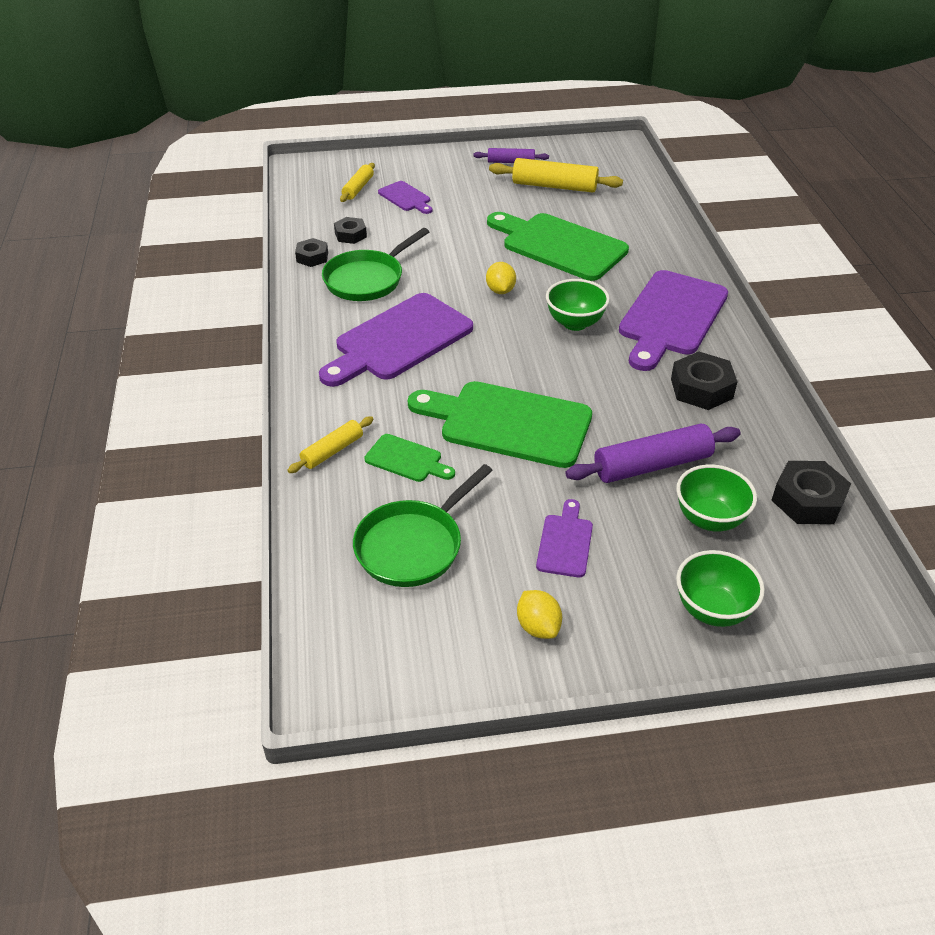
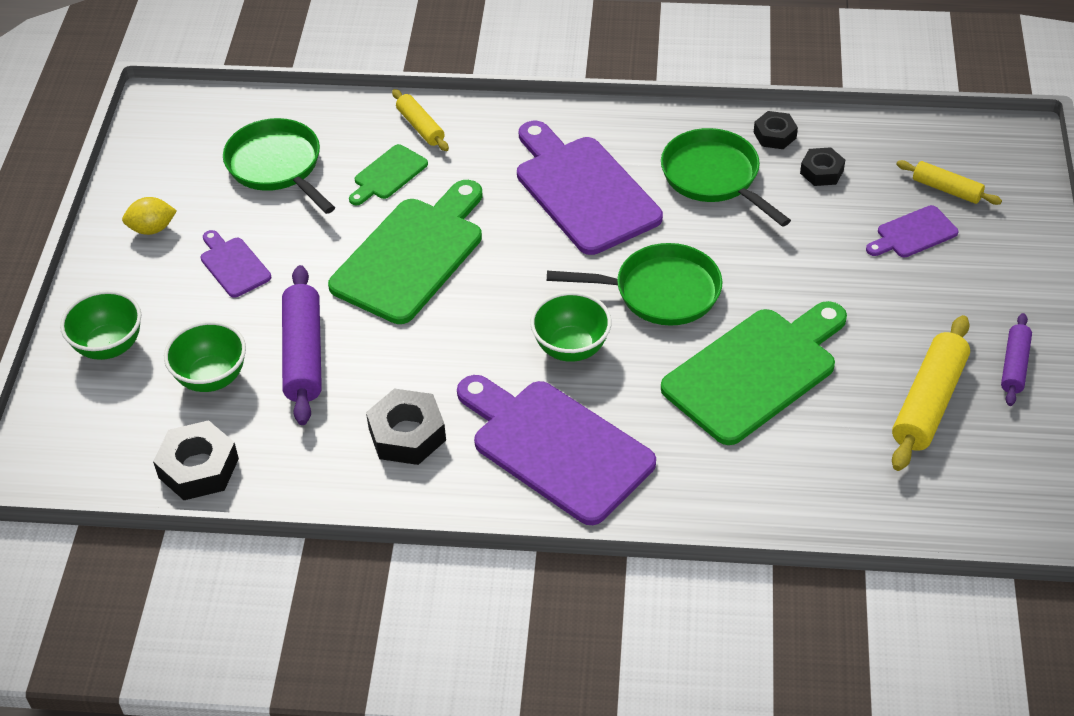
camera: 105 degrees right, 5 degrees up
(500, 290) = (660, 292): yellow lemon -> green pan
(565, 542) = (233, 265): purple cutting board -> purple cutting board turned 150 degrees counterclockwise

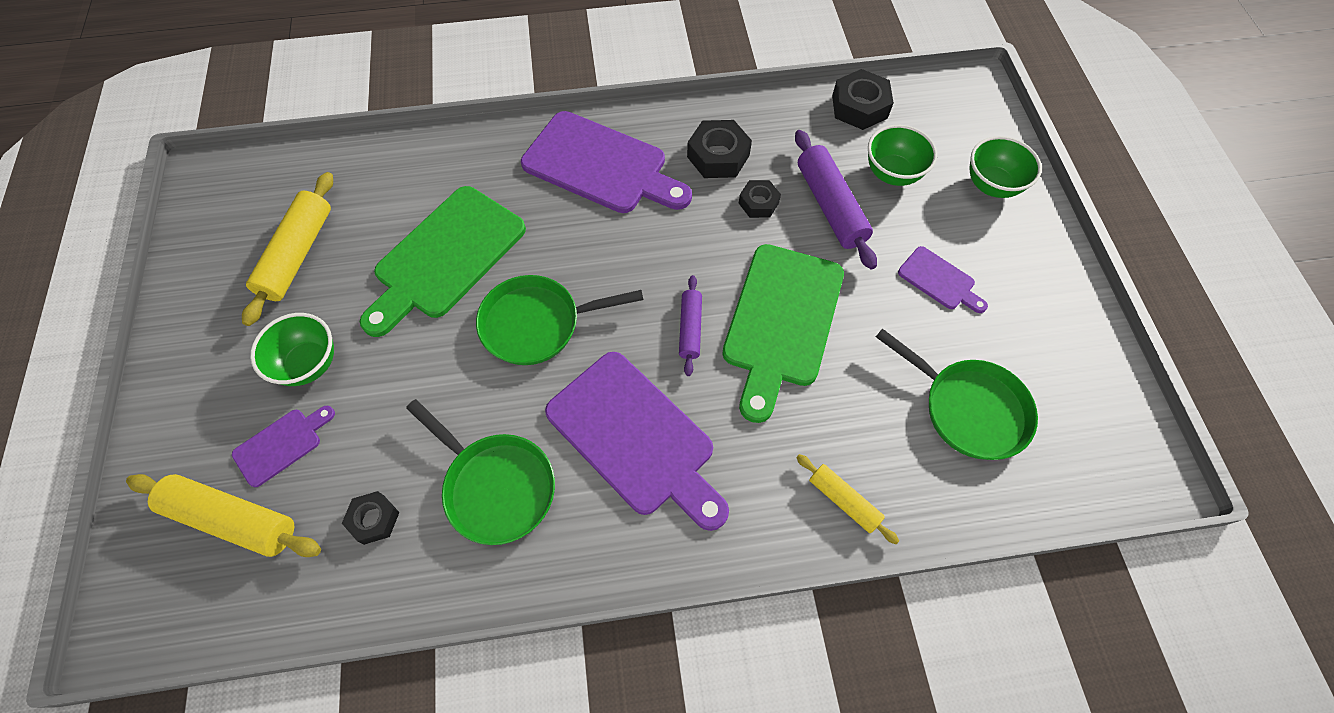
camera: 165 degrees right, 15 degrees up
(152, 229) = (1039, 306): yellow lemon -> none
(388, 174) = (848, 420): green cutting board -> none
(571, 348) = (608, 251): green bowl -> green bowl (309, 364)
(774, 135) = (427, 572): black nut -> black nut (758, 203)
(947, 189) = (233, 519): yellow rolling pin -> yellow rolling pin, size x1.72
(1014, 365) = (214, 303): purple rolling pin -> purple rolling pin (690, 328)

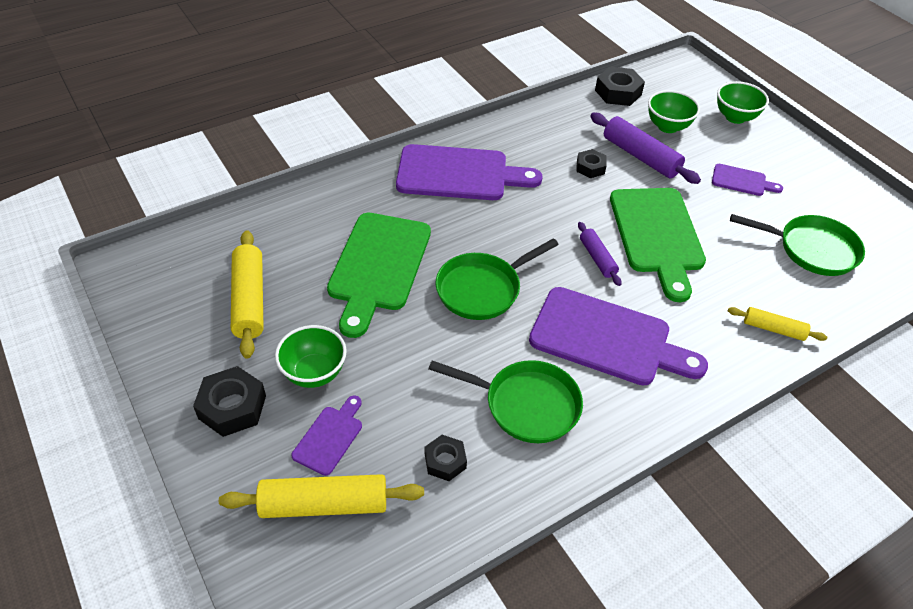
camera: 25 degrees left, 15 degrees down
(718, 156) = (541, 146): black nut -> black nut (232, 407)

